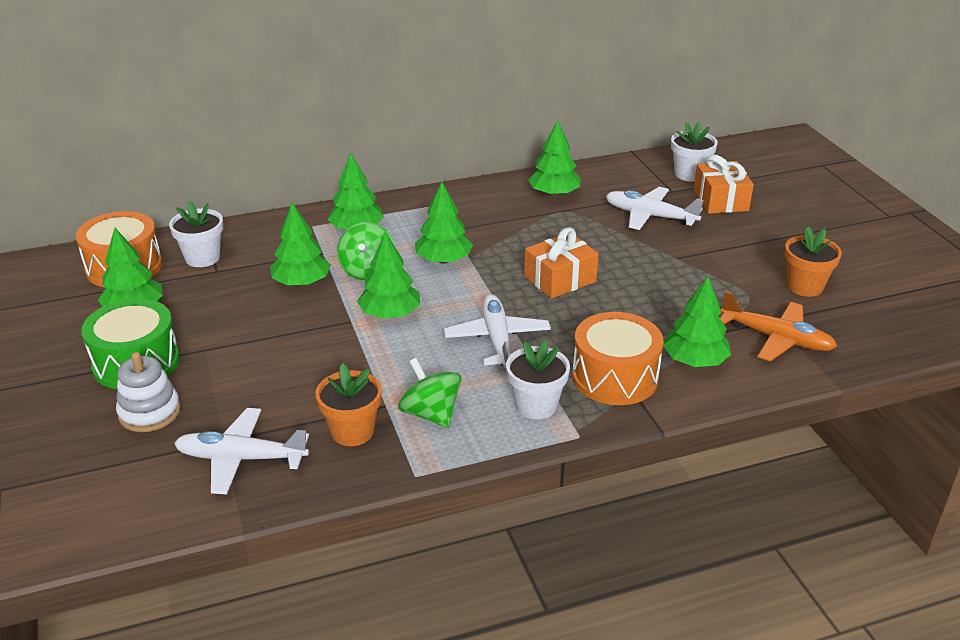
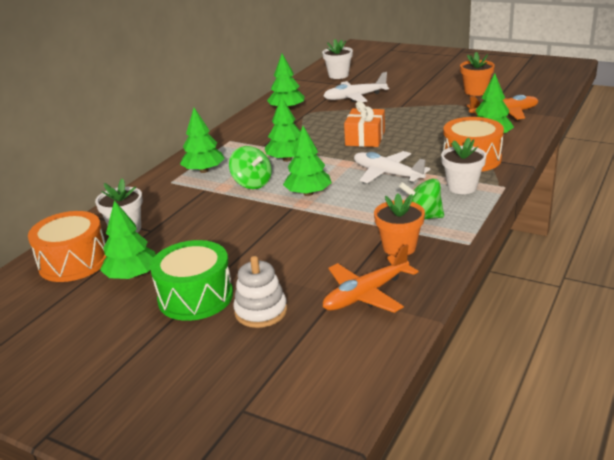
camera: 40 degrees left, 5 degrees down
(242, 459) = (366, 294): white plane -> orange plane
(302, 282) = (223, 207): green tree -> none
(720, 200) = (374, 78): orange gift -> none

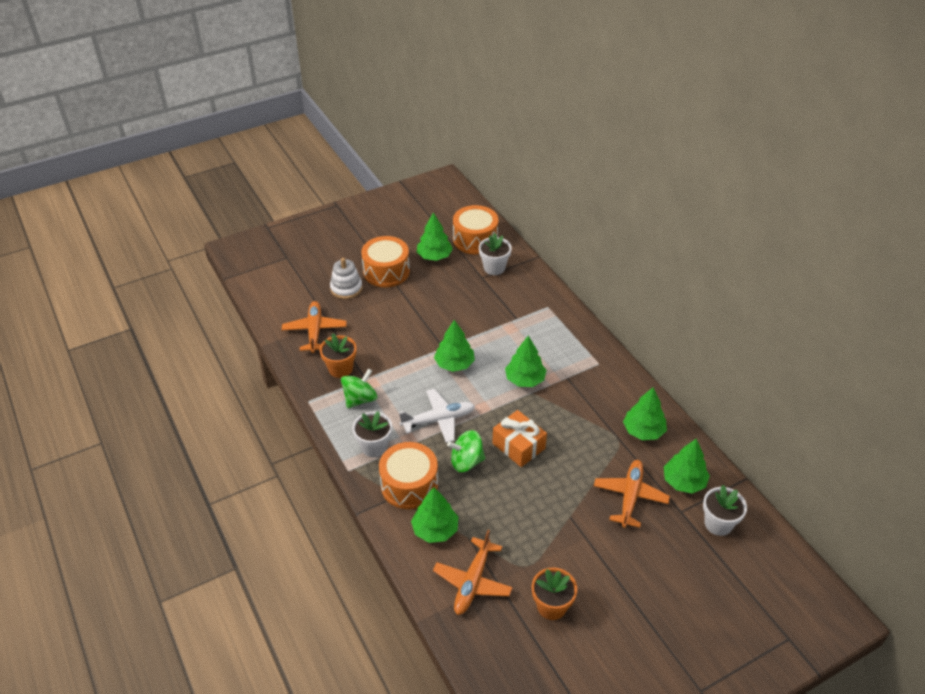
camera: 120 degrees right, 15 degrees up
(195, 297) = (386, 271): green drum -> orange drum
(204, 170) = (551, 329): green tree -> green tree (684, 482)
(252, 183) = (501, 344): green spinning top -> green spinning top (466, 462)
(355, 97) = (630, 497): white plane -> orange plane

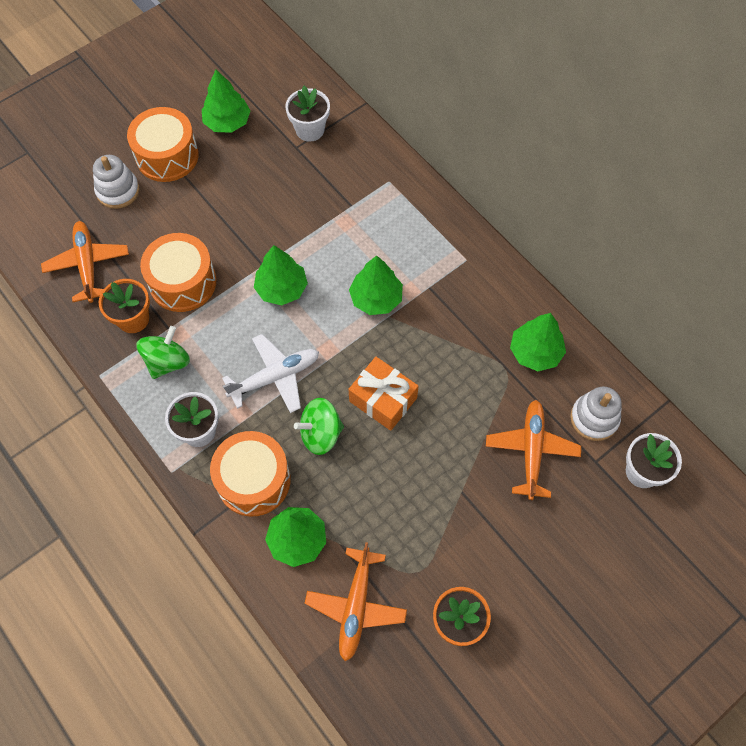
camera: 10 degrees left, 20 degrees up
(475, 239) = (277, 88): orange drum -> orange drum (183, 282)
(684, 482) = (594, 418): green tree -> white stacking toy

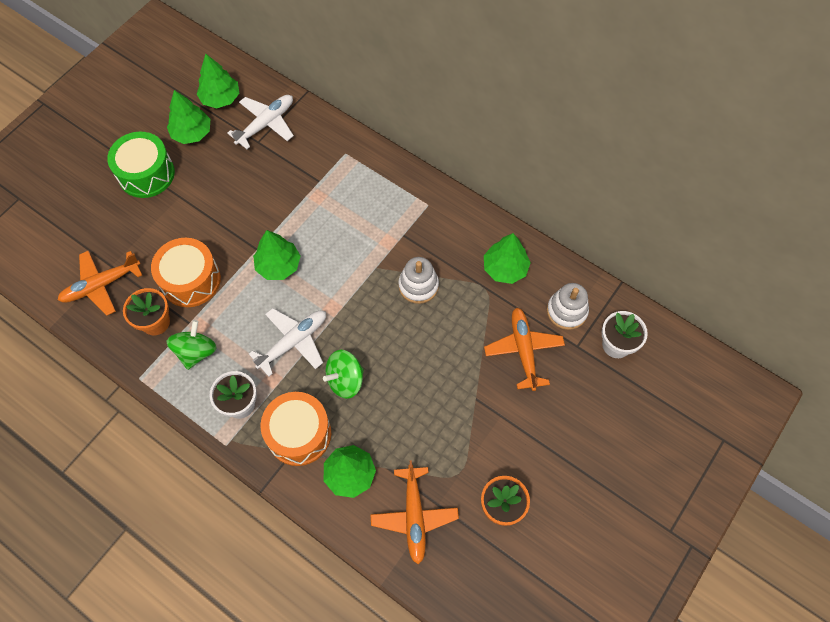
camera: 15 degrees left, 0 degrees up
(87, 265) = (102, 285): orange plane -> orange plane turned 90 degrees counterclockwise
(118, 191) = (111, 214): white stacking toy -> white stacking toy (418, 285)
(167, 156) = (146, 174): orange drum -> green drum
(310, 130) = (266, 124): white flower pot -> white plane
(376, 298) = (361, 255): green tree -> green tree (220, 98)
(383, 399) = (390, 338): orange gift -> none

